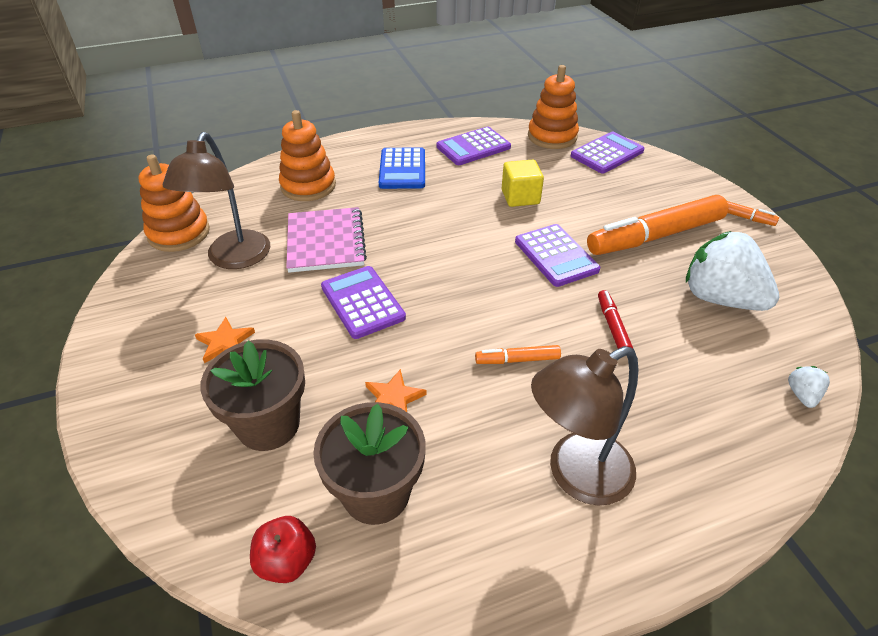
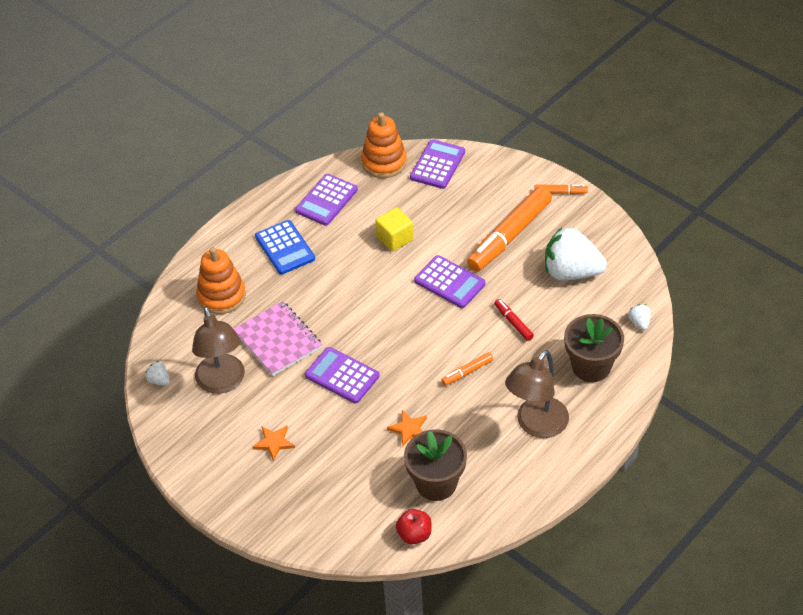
camera: 25 degrees left, 5 degrees up
(179, 233) = (159, 380): orange stacking toy -> white strawberry
(268, 424) = (347, 477): brown flower pot -> brown flower pot (591, 366)

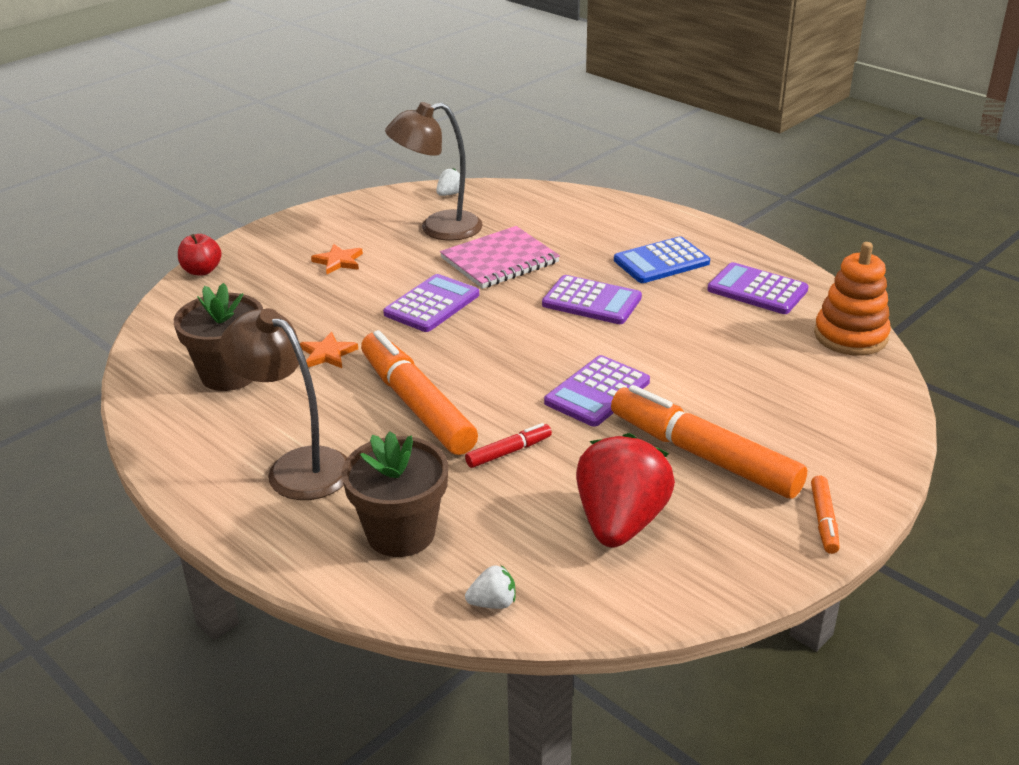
camera: 90 degrees right, 15 degrees down
(221, 296) = (576, 224): orange stacking toy -> none
(395, 238) = (686, 345): yellow cube -> none
(414, 535) = (157, 357): red apple -> red apple (202, 271)
(437, 165) = (859, 385): purple calculator -> purple calculator (591, 301)
(467, 372) = (416, 404): orange marker -> orange marker, size x2.24
(571, 272) = (620, 522): white strawberry -> red strawberry

